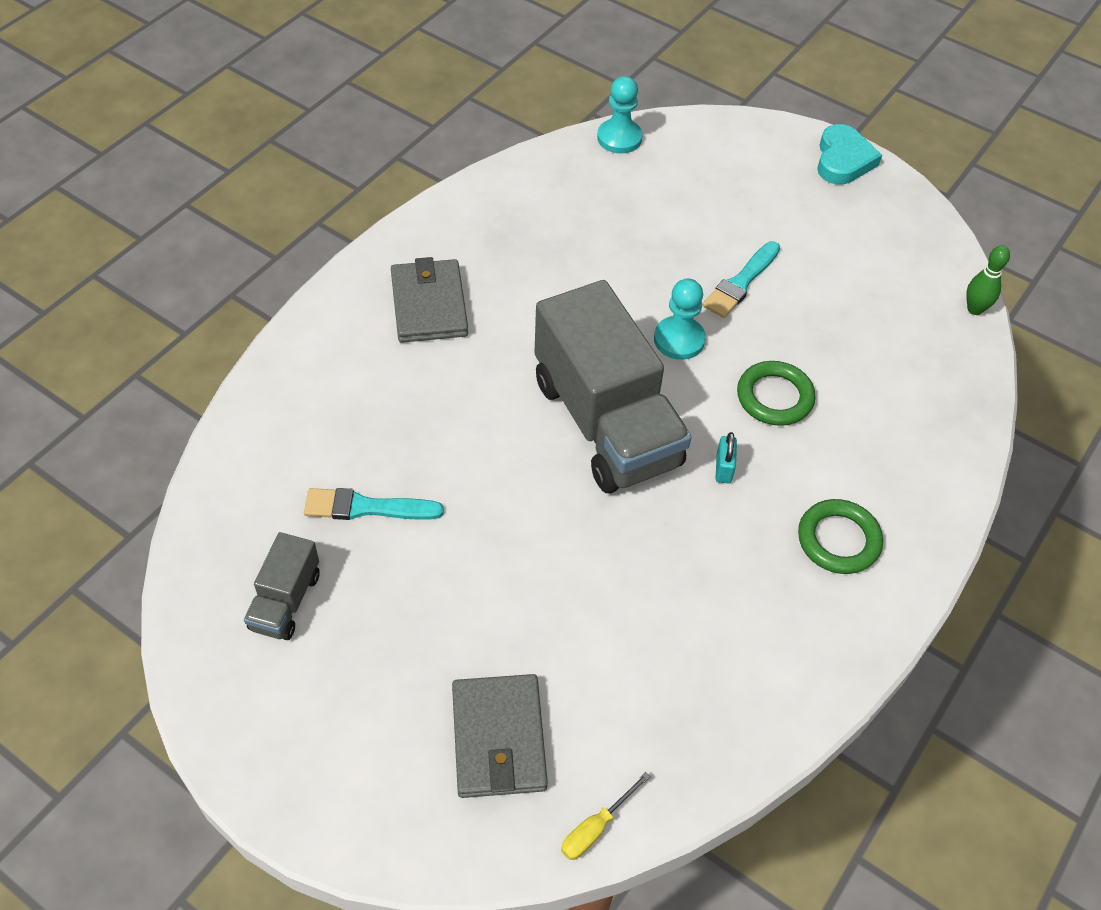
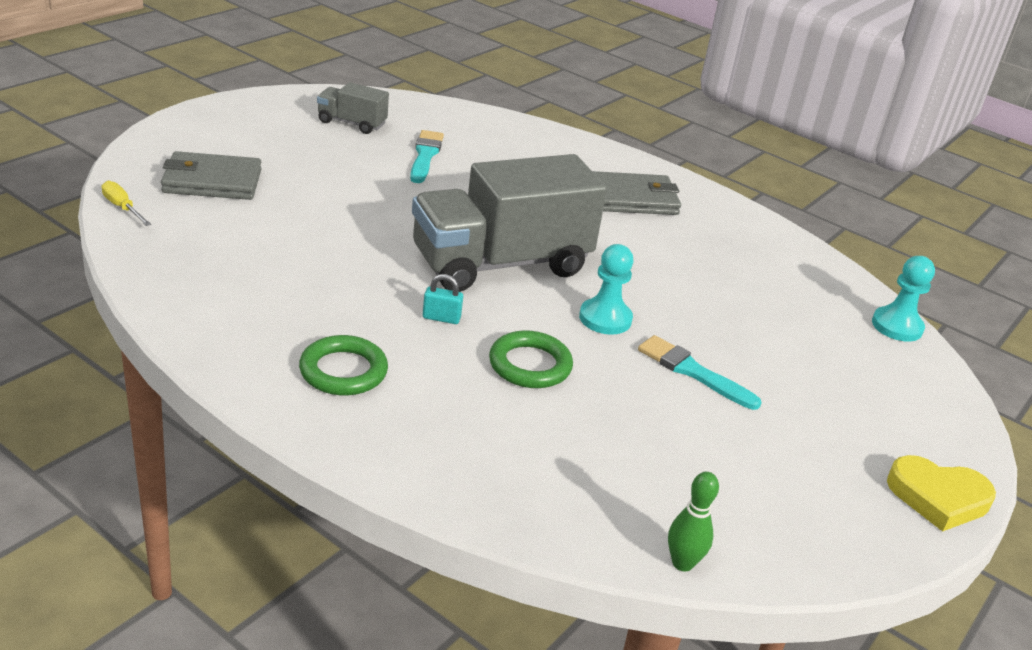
camera: 90 degrees right, 20 degrees down
(843, 160) = (938, 498): turquoise heart -> yellow heart

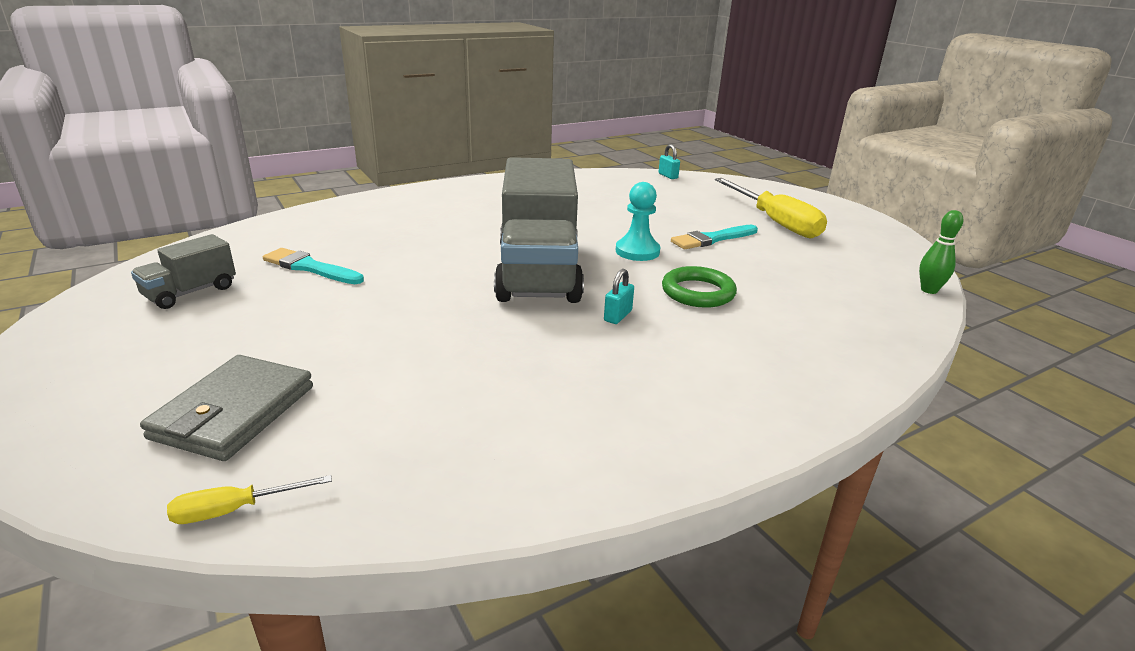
camera: 65 degrees left, 5 degrees down
(343, 371) = (698, 383): green ring -> none
(633, 199) = (466, 205): grey wallet -> none
(809, 427) = (775, 222): none -> yellow screwdriver
(897, 326) = (668, 176): turquoise pawn -> turquoise padlock
(938, 498) = (839, 209): yellow heart -> none

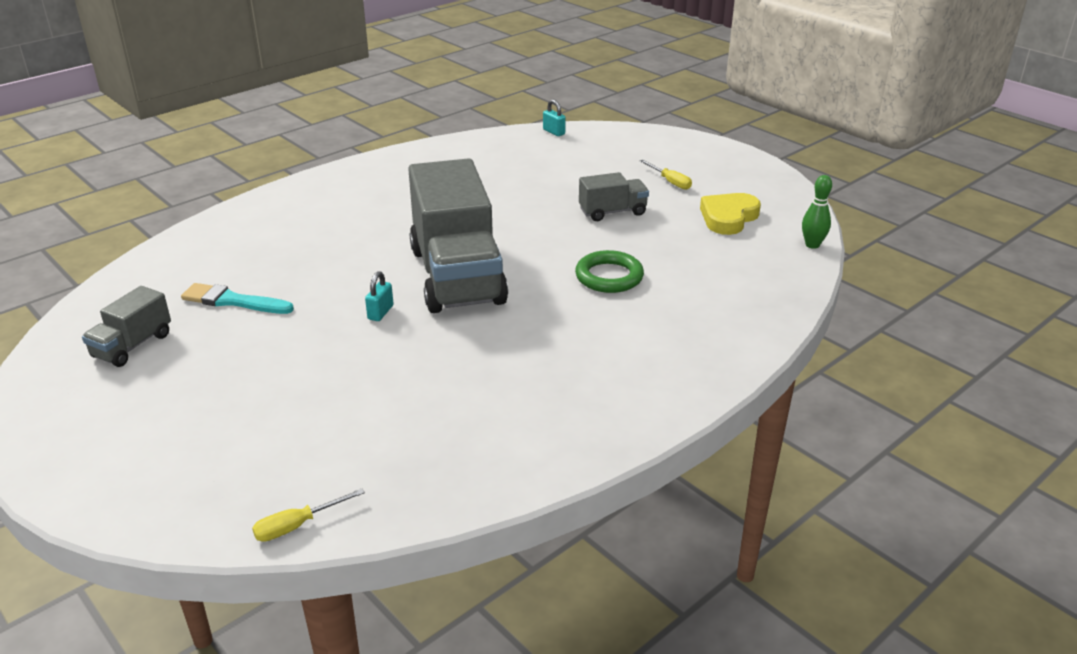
camera: 10 degrees left, 5 degrees up
(234, 412) = (249, 452): grey wallet -> none
(618, 316) = (543, 312): turquoise padlock -> turquoise padlock (380, 312)
(637, 251) = (544, 237): turquoise pawn -> none
(712, 239) = (612, 212): turquoise brush -> grey truck
(775, 222) = (670, 182): yellow screwdriver -> yellow screwdriver, size x0.46
(834, 256) = (728, 217): none -> yellow heart

